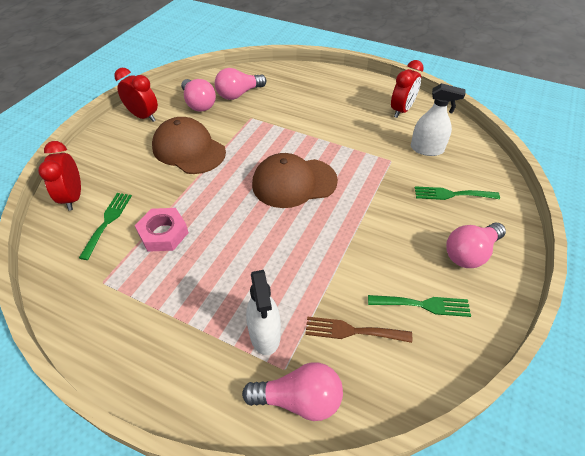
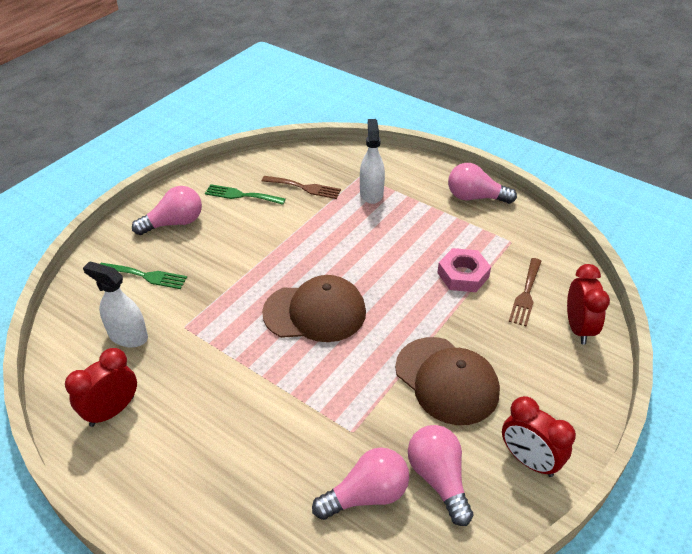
camera: 170 degrees left, 5 degrees down
(108, 221) = (526, 294): green fork -> brown fork
(299, 399) = (354, 162): pink light bulb -> pink light bulb (475, 197)

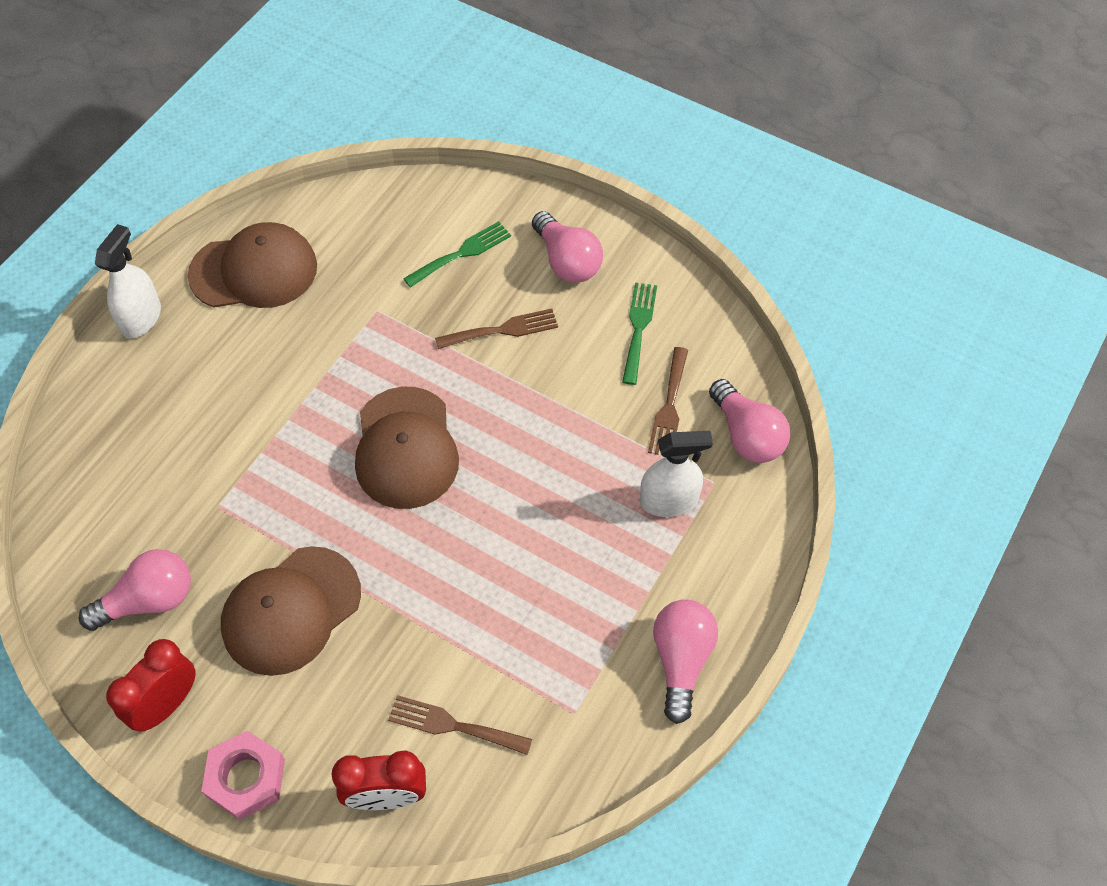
camera: 85 degrees right, 15 degrees up
(112, 411) = (254, 271): red clock -> brown cap
(128, 336) = (361, 259): white spray bottle -> white spray bottle (141, 318)
(146, 276) = (462, 253): green fork -> green fork turned 135 degrees counterclockwise
(224, 257) = (503, 330): none -> brown fork
(367, 495) = (134, 526): pink light bulb -> pink light bulb (747, 435)
(463, 275) = (489, 635): pink nut -> pink nut (246, 778)

